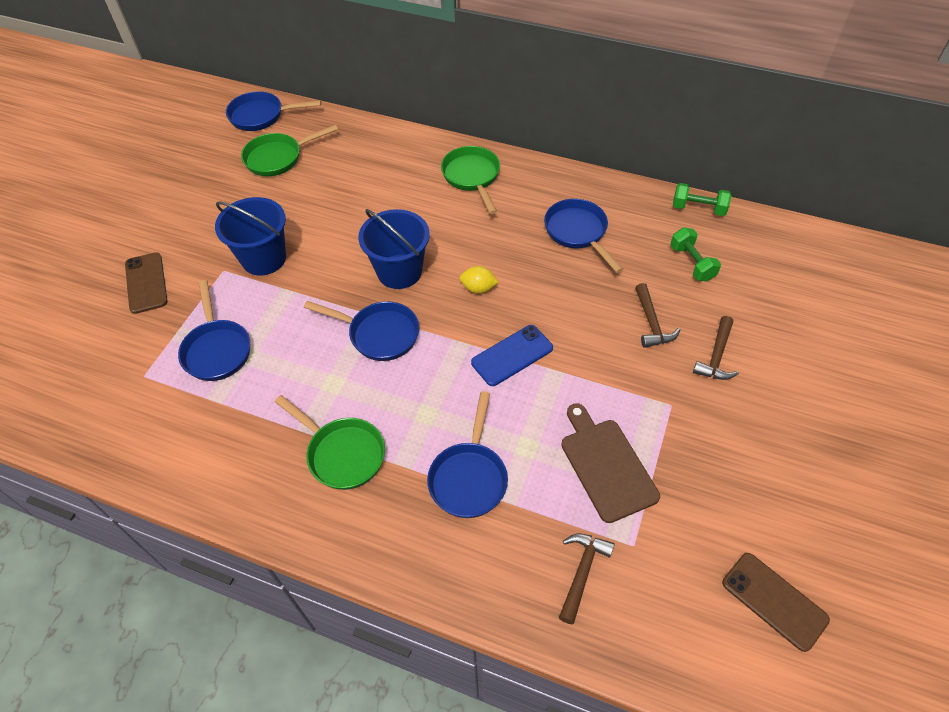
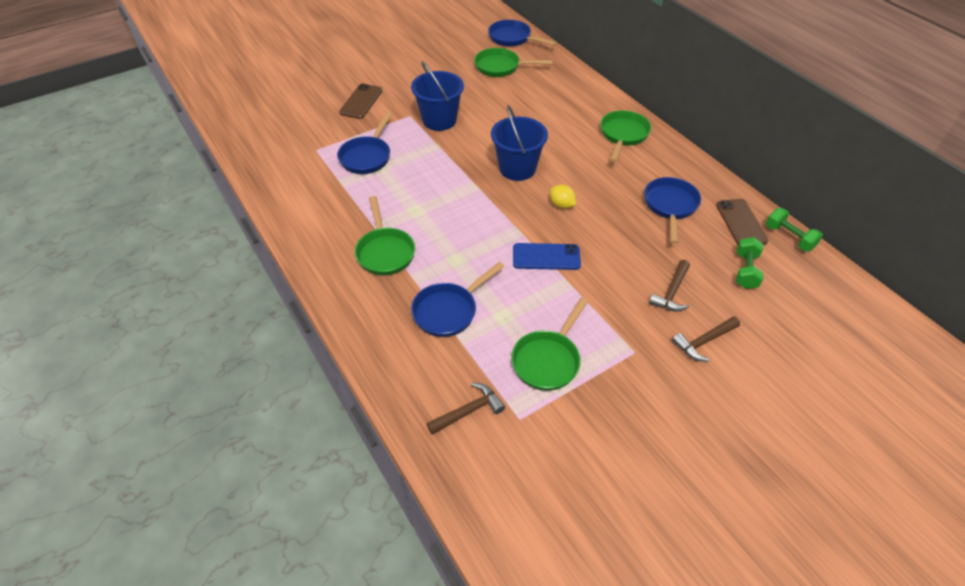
camera: 35 degrees right, 5 degrees down
(379, 334) = (470, 198): blue pan -> none
(606, 465) = (548, 360): brown cutting board -> green pan
(774, 601) = (590, 522): brown phone -> brown phone (741, 223)

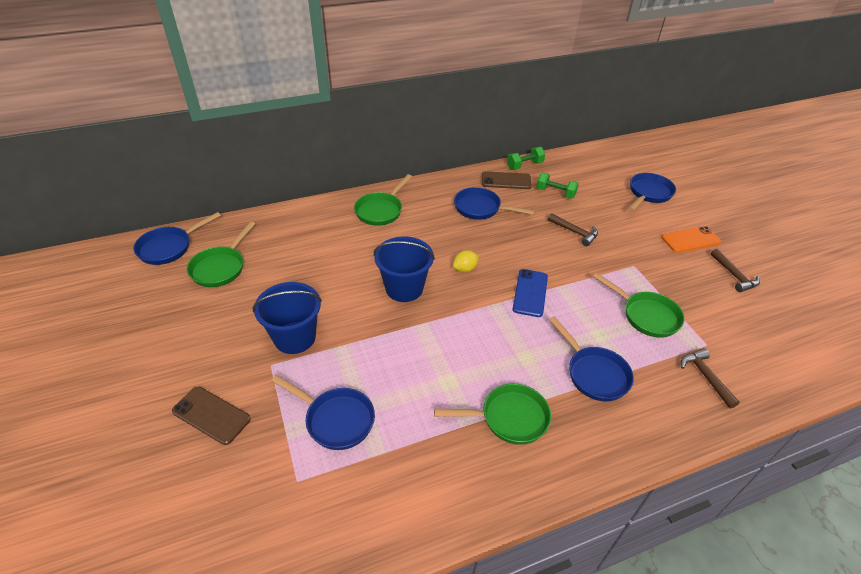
camera: 80 degrees left, 5 degrees down
(623, 135) = (381, 210): green pan -> green pan turned 90 degrees counterclockwise
(703, 342) = (622, 230): brown hammer -> brown hammer (734, 275)
(725, 423) = (690, 240): none -> orange phone
(814, 378) = (648, 194): none -> blue pan

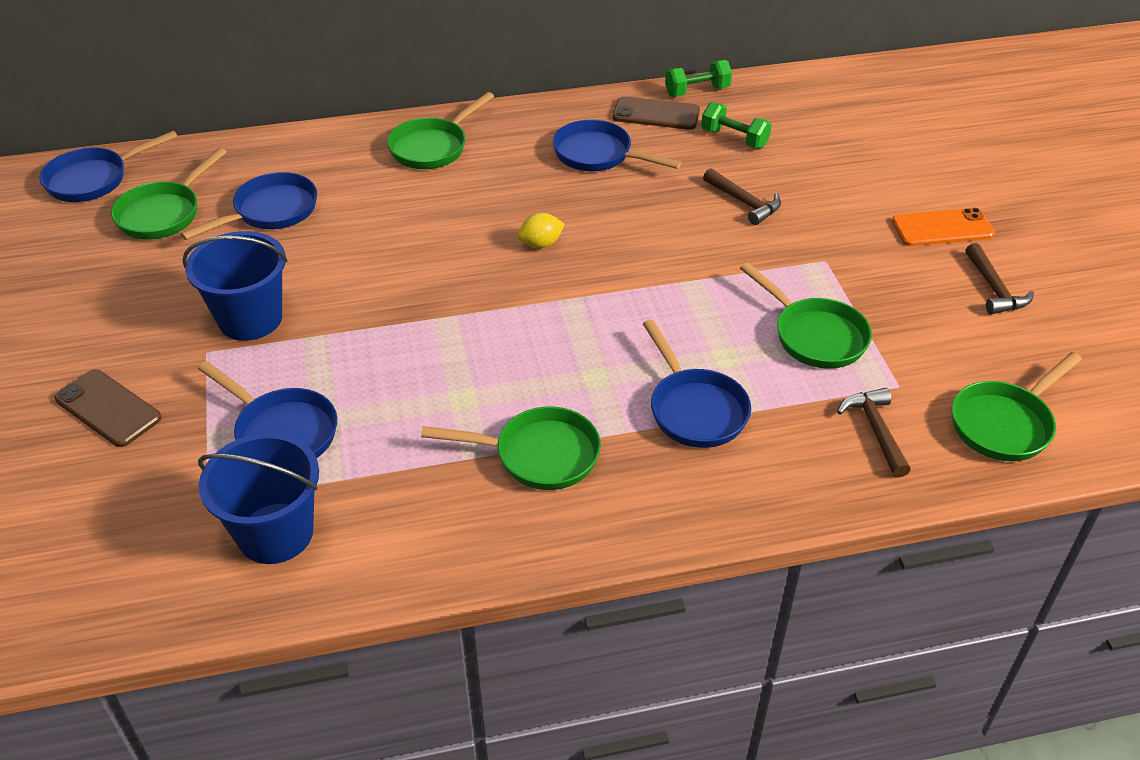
camera: 10 degrees right, 0 degrees up
(404, 288) = (435, 264): blue bucket -> blue bucket (275, 533)
(530, 293) = (635, 287): blue phone -> none
(648, 194) = (899, 150): blue pan -> blue pan (270, 211)
(776, 364) = (1005, 424): none -> green pan

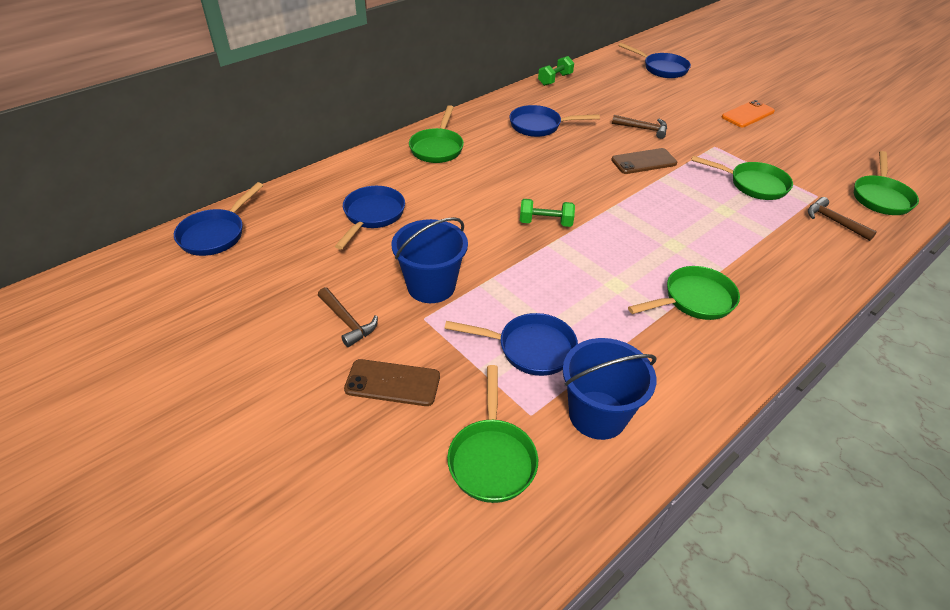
camera: 30 degrees left, 0 degrees up
(163, 213) = (295, 240): green pan -> green pan (492, 458)
(541, 244) = (562, 183): yellow lemon -> none
(656, 114) = (546, 96): brown phone -> brown phone (644, 162)
(695, 409) = (742, 243): blue pan -> blue pan (662, 68)
(734, 139) = (601, 98): green dumbbell -> green dumbbell (545, 223)
(994, 289) = (802, 136): brown hammer -> brown hammer (347, 322)

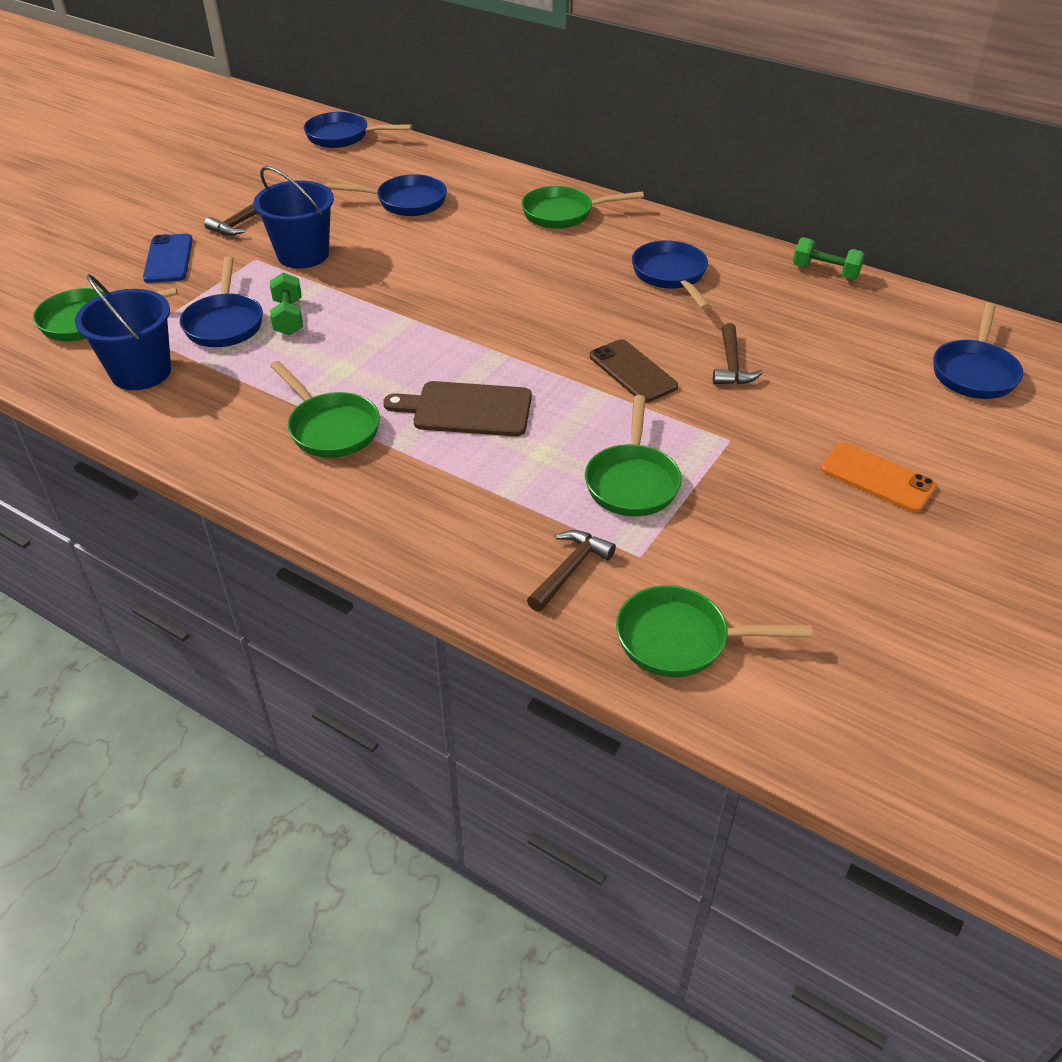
camera: 75 degrees right, 0 degrees up
(392, 383) = (168, 259): brown phone -> blue phone
(545, 223) = (442, 307): green dumbbell -> green dumbbell (288, 317)
(676, 232) = (467, 409): none -> brown cutting board

